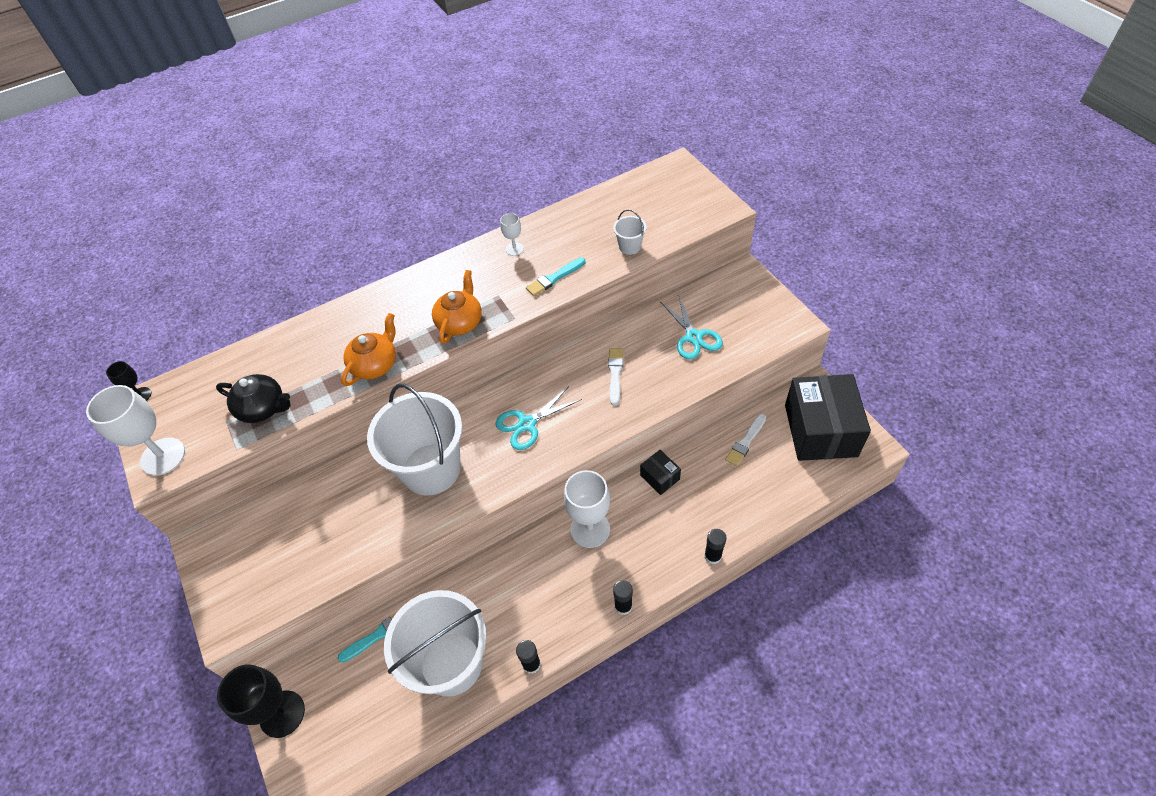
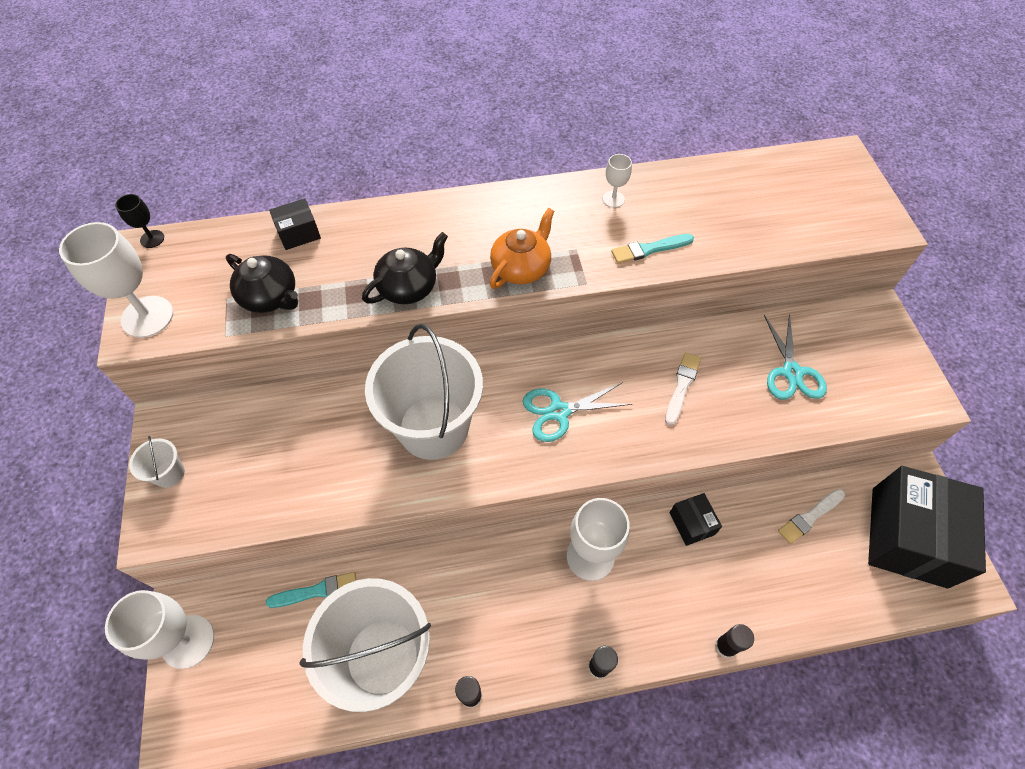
camera: 15 degrees right, 5 degrees up
(267, 352) = (299, 233): none -> black box
(282, 714) = (188, 641): black goblet -> white goblet
(375, 364) = (409, 287): orange teapot -> black teapot
(630, 247) = (753, 239): white bucket -> white bucket (169, 473)

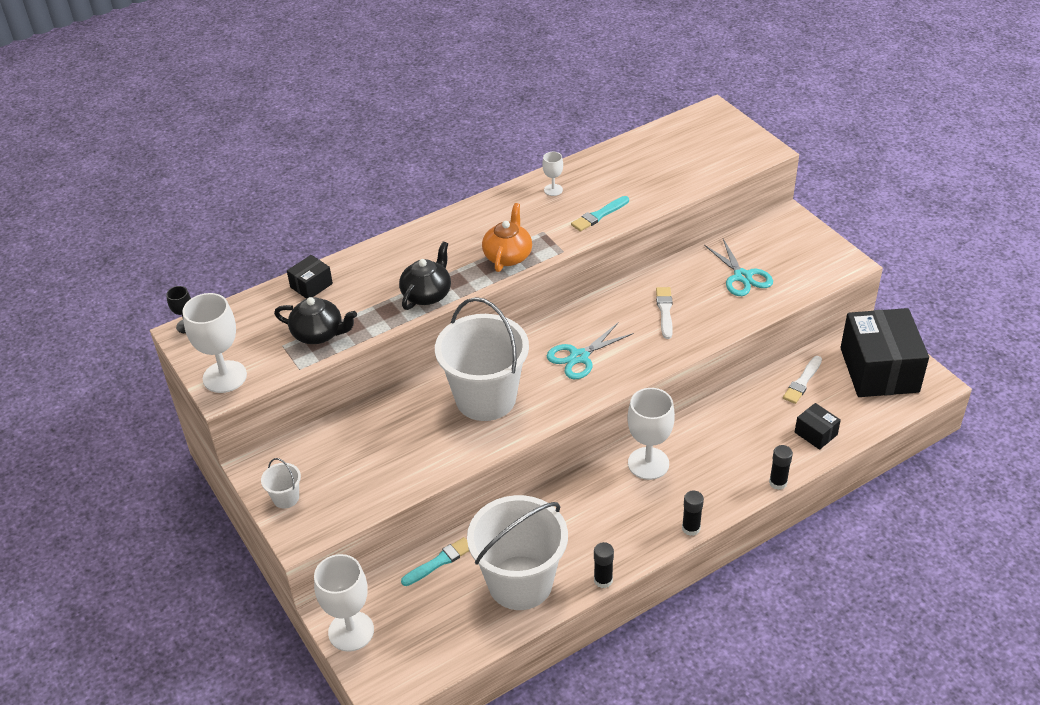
camera: 20 degrees left, 15 degrees down
(692, 523) = (716, 416): black box -> black box (816, 433)

